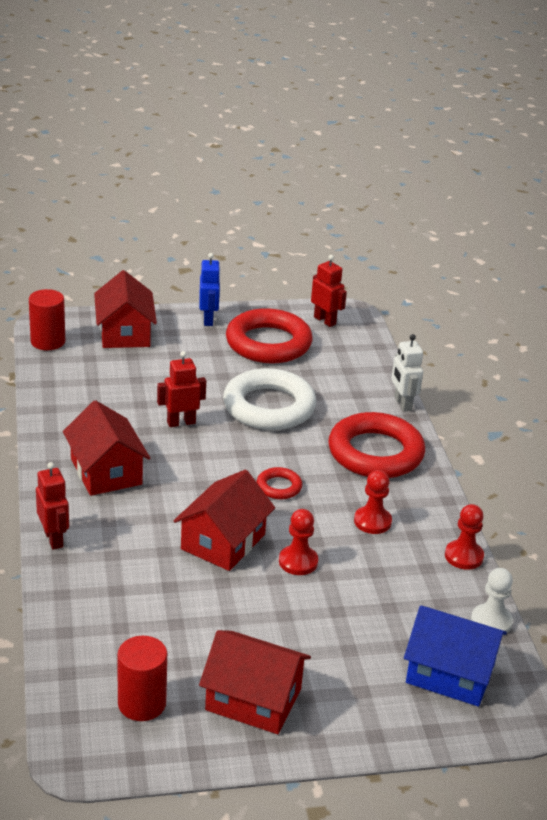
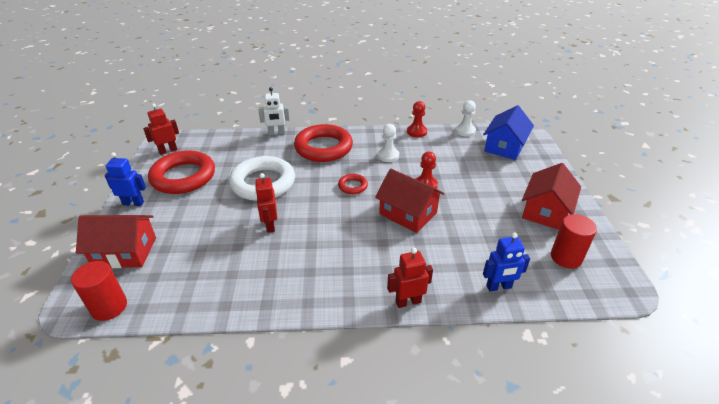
camera: 80 degrees left, 5 degrees up
(79, 622) = (499, 287): none -> blue robot
(106, 471) = (324, 269): red house -> none
(372, 521) = (388, 156): red pawn -> white pawn

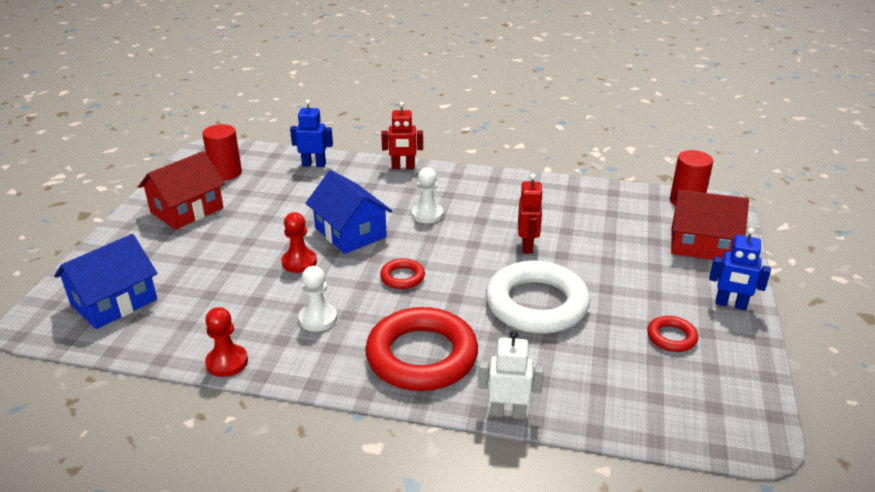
camera: 165 degrees left, 5 degrees down
(168, 151) = (729, 404): red robot -> none
(183, 177) = (671, 337): red ring -> red ring, size x0.45
(408, 213) = (350, 232): red house -> blue house
(465, 131) = (137, 347): white pawn -> white pawn (427, 214)

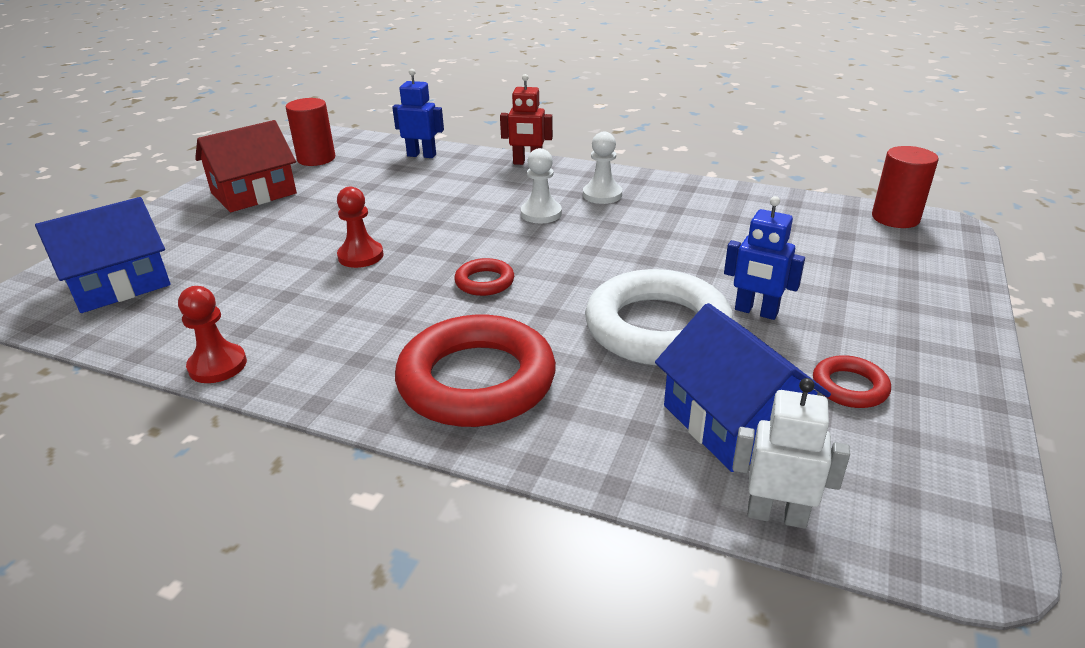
camera: 10 degrees right, 0 degrees up
(318, 318) = (356, 322): white pawn -> white pawn (602, 195)
(350, 232) = (437, 228): blue house -> blue house (732, 422)
(508, 413) = (576, 470): white robot -> white robot (776, 515)
(527, 246) = (662, 256): red robot -> none
(701, 244) = (911, 270): red house -> none
(730, 304) = (947, 350): blue robot -> blue robot (756, 312)

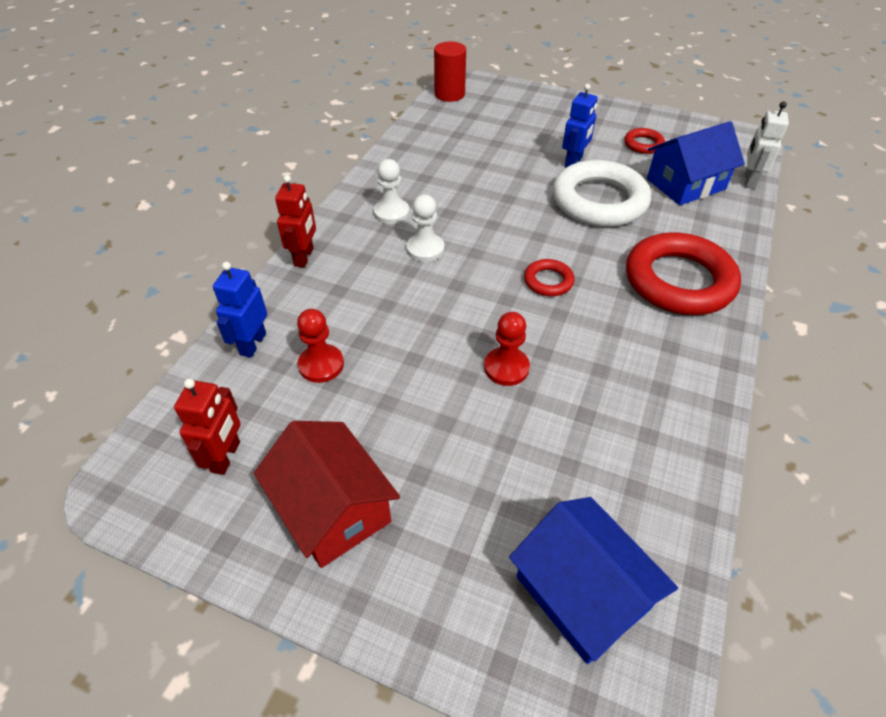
camera: 90 degrees left, 15 degrees up
(217, 365) = (705, 440): red pawn -> red pawn (321, 365)
(316, 159) = (226, 457): red cylinder -> red robot

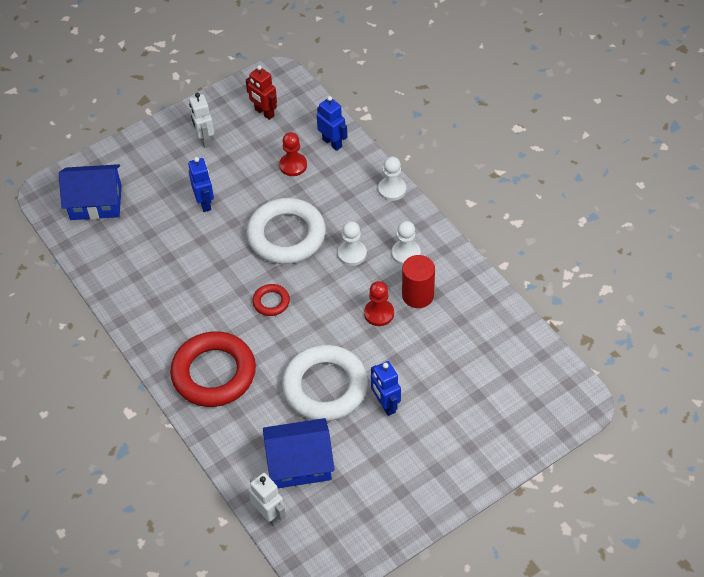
camera: 125 degrees right, 5 degrees up
(304, 257) = (392, 189): red robot -> white pawn
(333, 508) = (204, 139): red house -> white robot
(445, 313) = (286, 235): none -> white ring
(449, 94) = (560, 378): red cylinder -> red cylinder (418, 295)
(460, 429) = (205, 203): none -> blue robot
(506, 368) = (224, 242): red pawn -> red pawn (379, 313)
(643, 144) = (373, 476): red ring -> none
(685, 184) = (300, 463): blue house -> blue house turned 75 degrees clockwise

